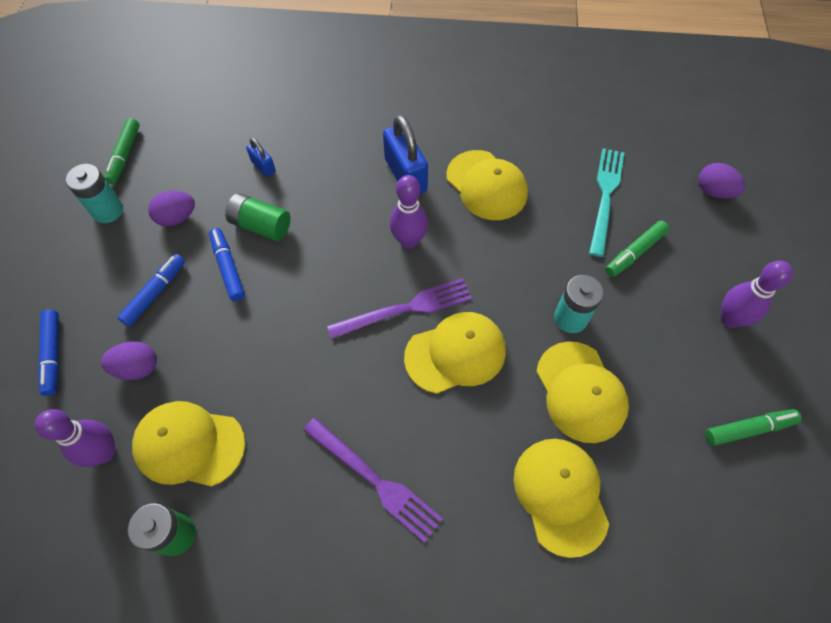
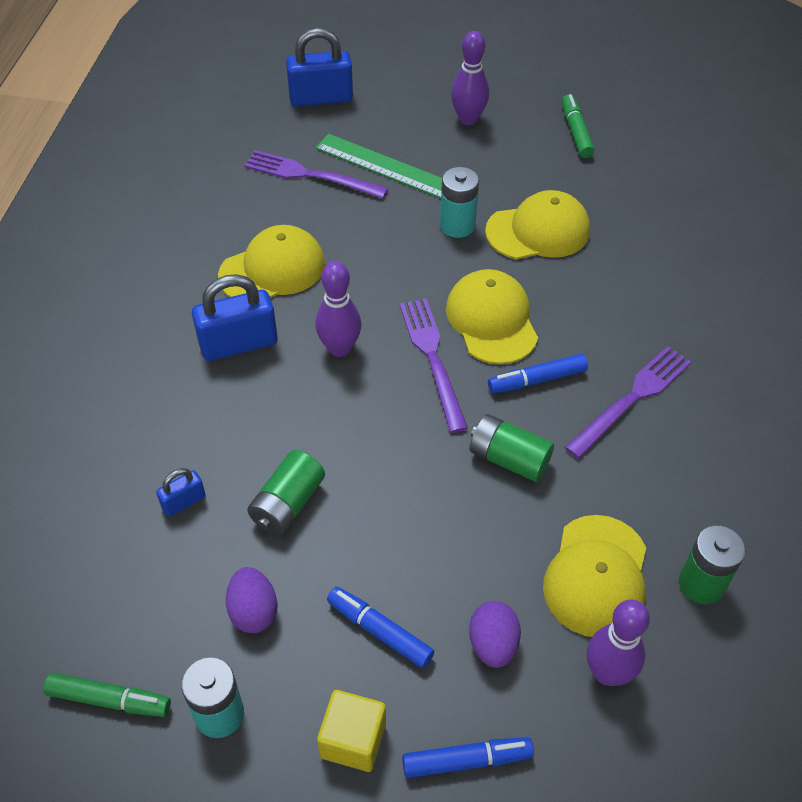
camera: 85 degrees left, 10 degrees down
(79, 285) = (353, 740): none -> yellow cube
(228, 268) = (350, 542): blue marker -> blue marker (537, 380)
(303, 373) = (509, 458): none -> green battery
(560, 495) = (640, 260): yellow cap -> none
(605, 196) = (310, 175): turquoise fork -> purple fork
(634, 252) = (385, 167): green marker -> green ruler
(713, 191) = (321, 98): purple egg -> blue padlock

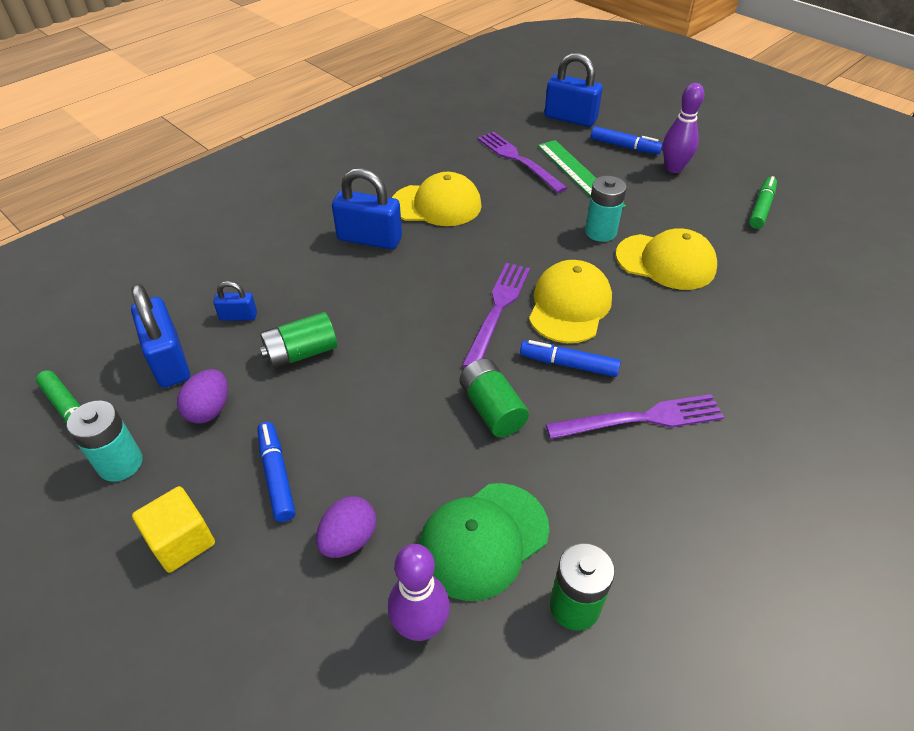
camera: 35 degrees right, 5 degrees down
(159, 588) = (169, 361): none -> blue padlock
(339, 348) = (435, 272): purple bowling pin -> none
(466, 761) = (243, 616): blue marker -> blue marker (624, 147)
(596, 576) = (483, 540): yellow cap -> green cap

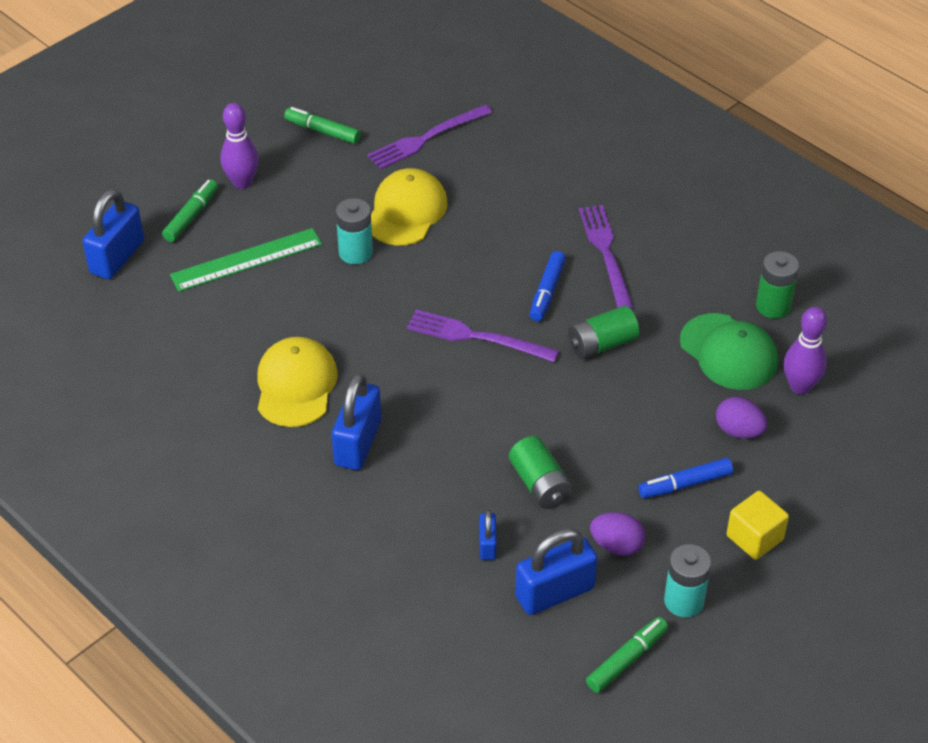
camera: 90 degrees left, 0 degrees up
(518, 160) = (208, 310): purple fork -> purple fork (426, 138)
(569, 305) = (470, 285): yellow cap -> none
(624, 147) = (191, 216): blue marker -> green marker

